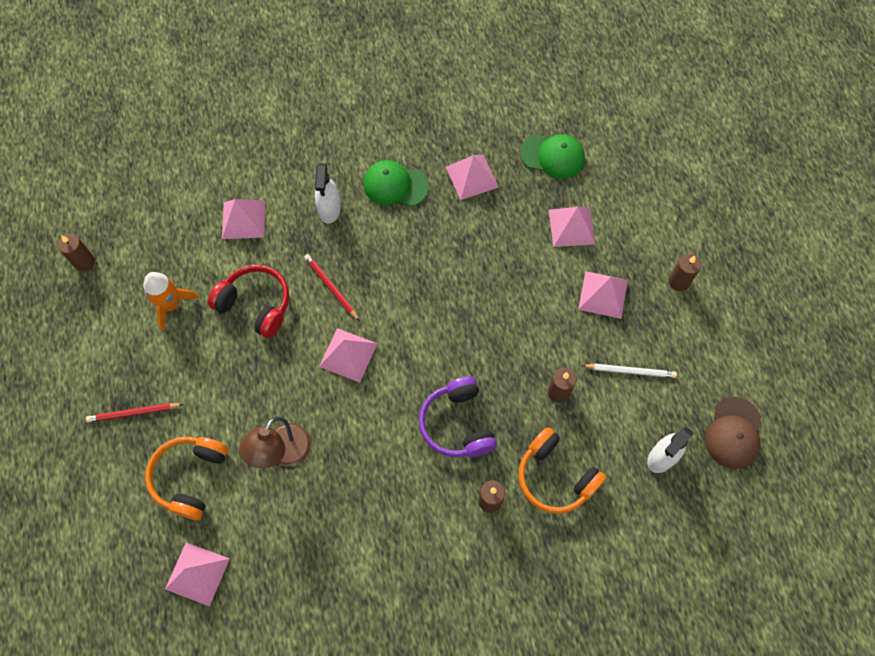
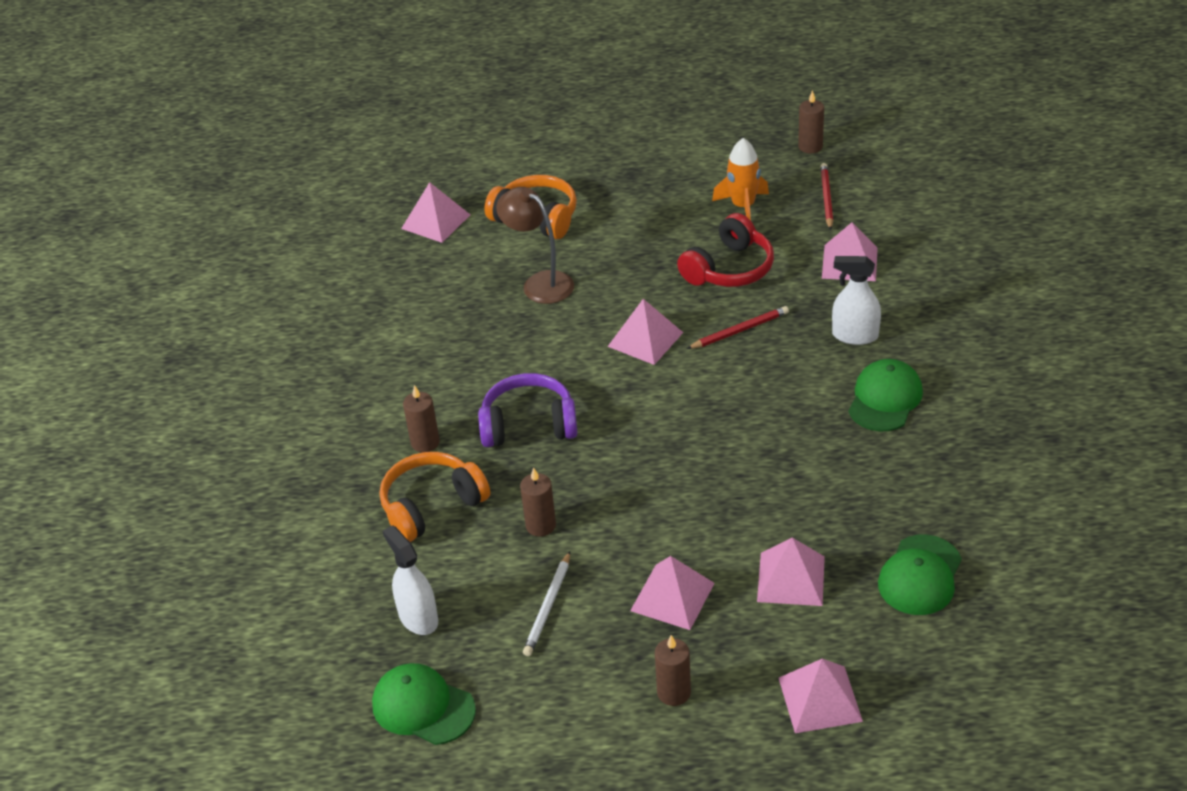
camera: 105 degrees right, 25 degrees down
(134, 413) = (620, 181): red pencil -> red pencil (826, 198)
(471, 177) = (891, 478): pink pyramid -> pink pyramid (820, 699)
(733, 433) = (423, 707): brown cap -> green cap

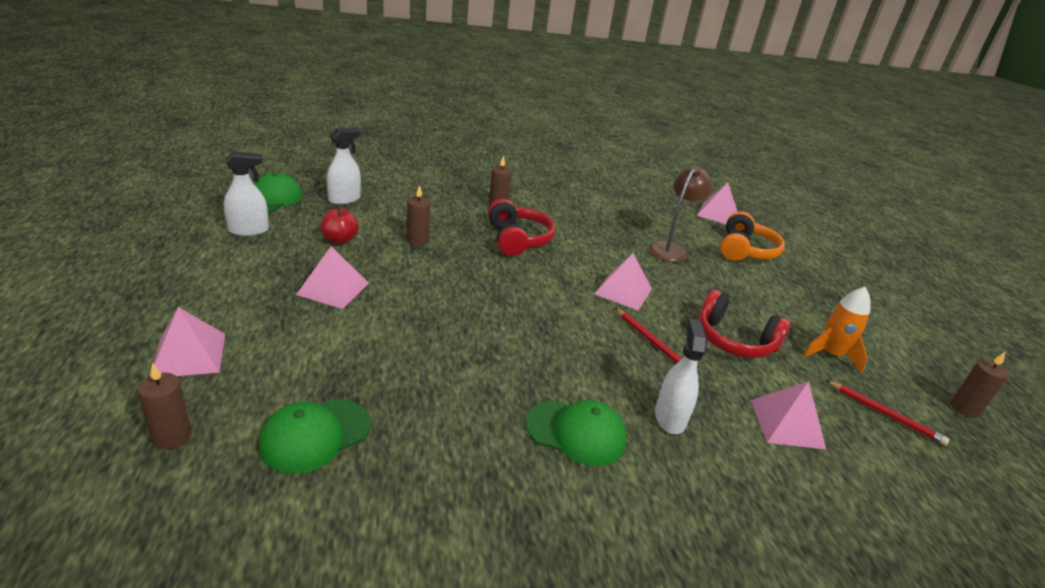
camera: 75 degrees right, 10 degrees down
(432, 506) = (440, 205): orange headphones -> none
(528, 425) = (517, 239): purple headphones -> red headphones
(530, 711) = (248, 230): none -> white spray bottle
(548, 606) = (340, 240): white pencil -> red apple
(674, 692) = (236, 284): brown candle -> brown candle (172, 436)
(791, 578) = (335, 349): pink pyramid -> none
(826, 198) = (885, 414): red pencil -> red pencil turned 45 degrees clockwise
(920, 575) = (315, 435): green cap -> green cap turned 60 degrees counterclockwise

